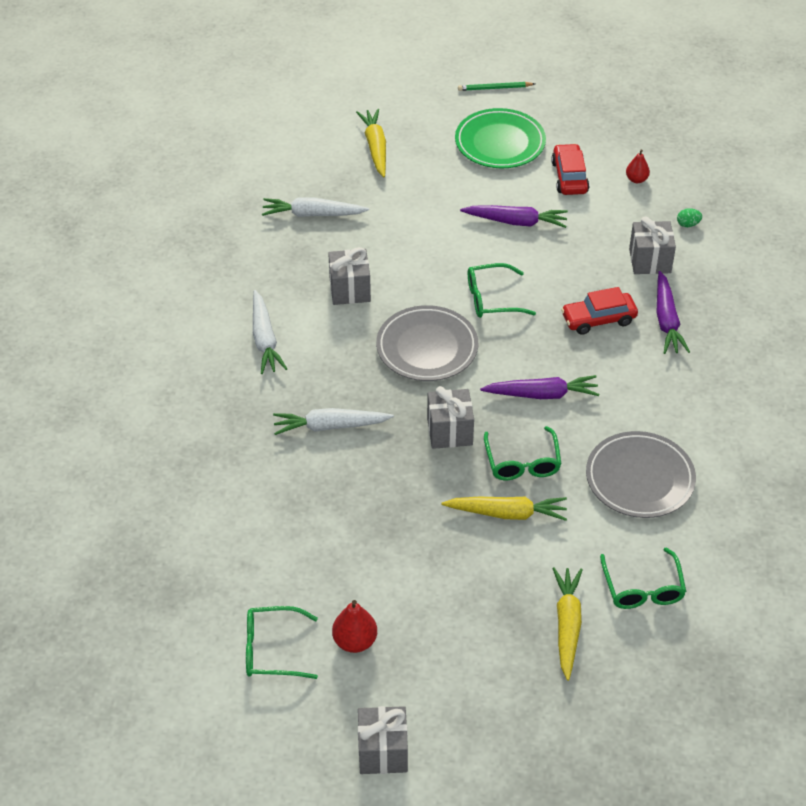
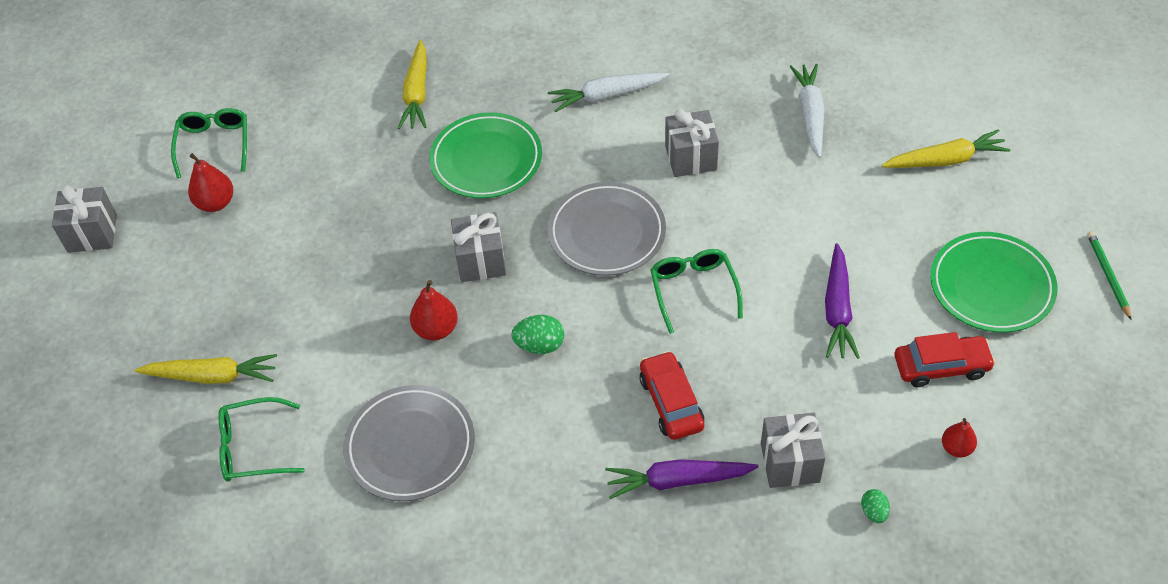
camera: 90 degrees right, 5 degrees up
(330, 426) = (486, 160): white carrot -> green plate
(507, 513) = (364, 318): yellow carrot -> yellow carrot (417, 93)
(522, 462) = (436, 329): green glasses -> red pear
(542, 394) = (540, 345): purple carrot -> green egg

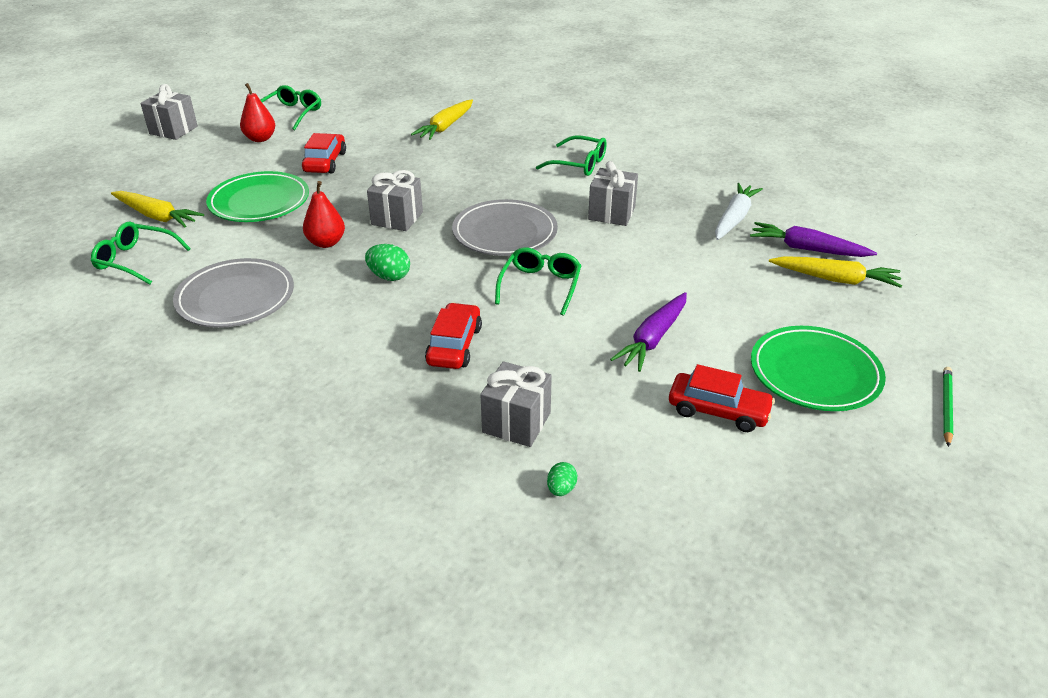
camera: 25 degrees right, 15 degrees down
(328, 209) = (325, 162): none -> red car
(486, 160) = (457, 170): green plate -> green plate (259, 202)
(607, 96) = (579, 164): white carrot -> green glasses
(677, 481) = (409, 396): purple carrot -> purple carrot (807, 249)
(956, 448) = (684, 475): red pear -> none

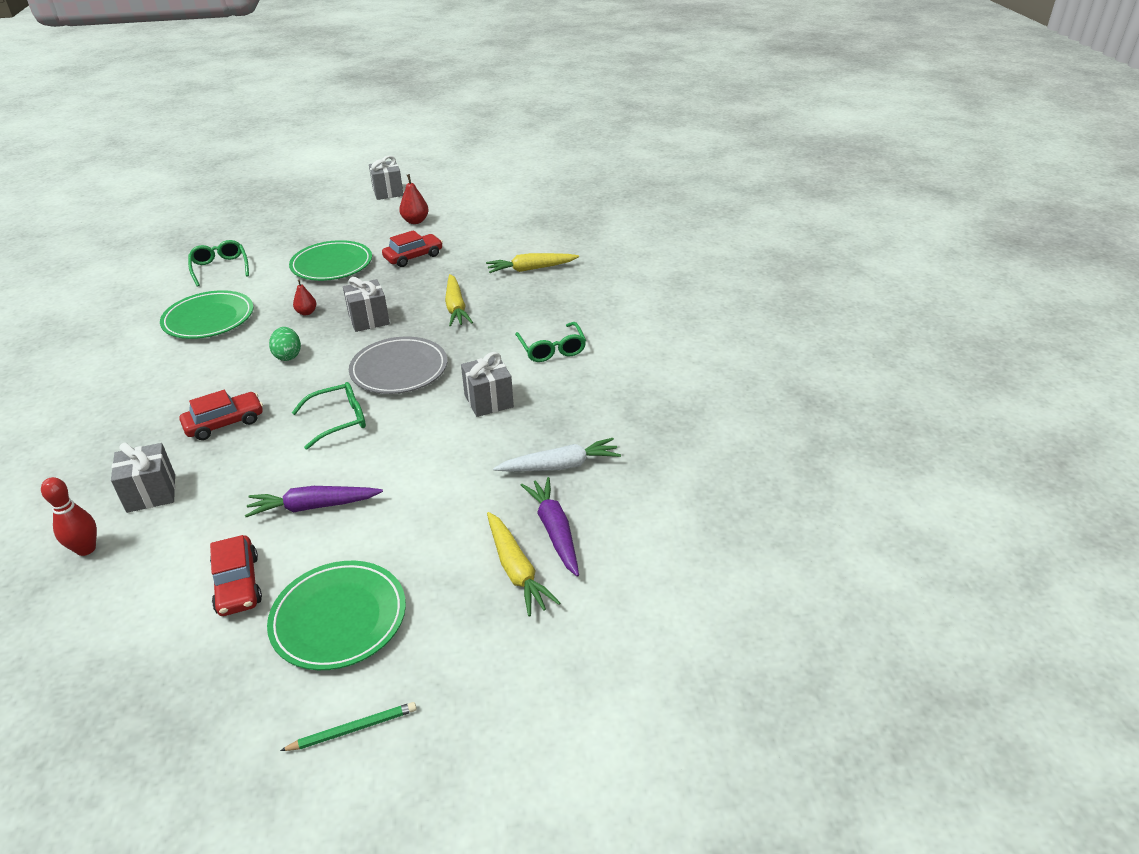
camera: 50 degrees right, 0 degrees up
(157, 216) = (276, 246): yellow carrot -> yellow carrot (456, 307)
(236, 298) = (209, 319): grey plate -> green plate
(291, 114) = (465, 211): green glasses -> none
(326, 243) = (306, 312): red pear -> red pear, size x0.67
(561, 489) = (86, 549): green egg -> red bowling pin

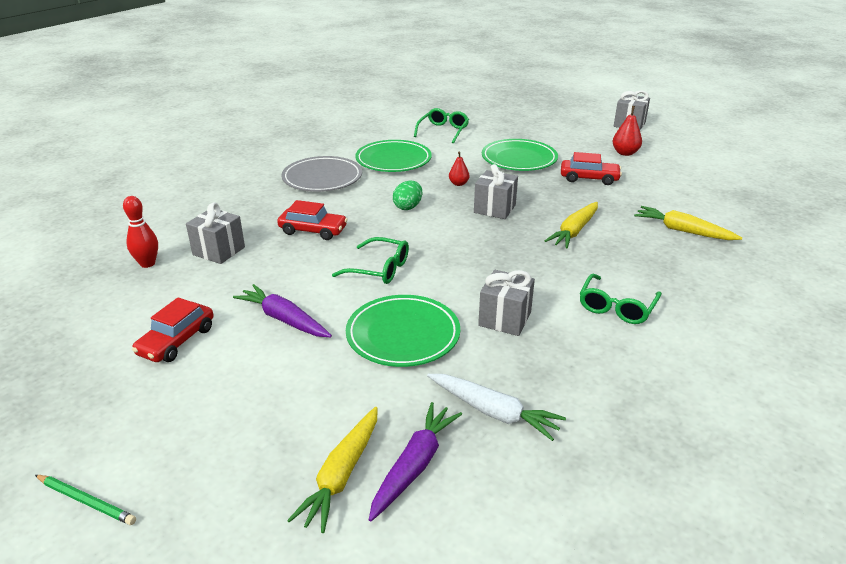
camera: 45 degrees right, 5 degrees down
(339, 618) = (189, 411): green plate -> green plate (403, 335)
(399, 370) = (468, 256): grey plate -> grey plate (322, 178)

